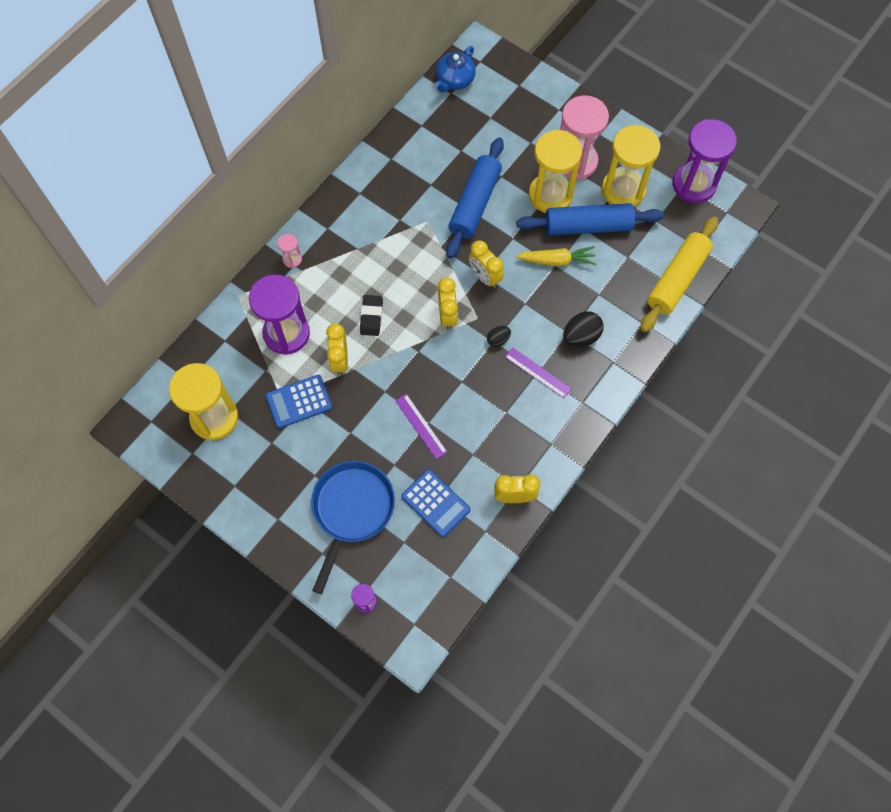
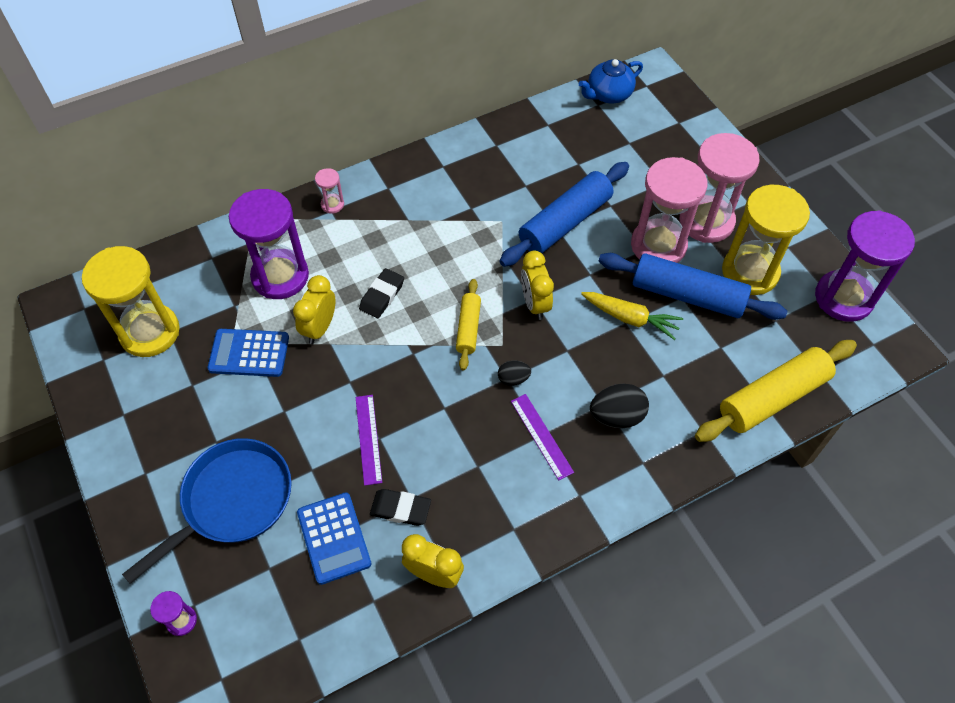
camera: 25 degrees right, 10 degrees down
(447, 315) = (468, 328): yellow clock -> yellow rolling pin
(469, 464) = (400, 509): none -> black eraser
(550, 195) = (658, 245): yellow hourglass -> pink hourglass

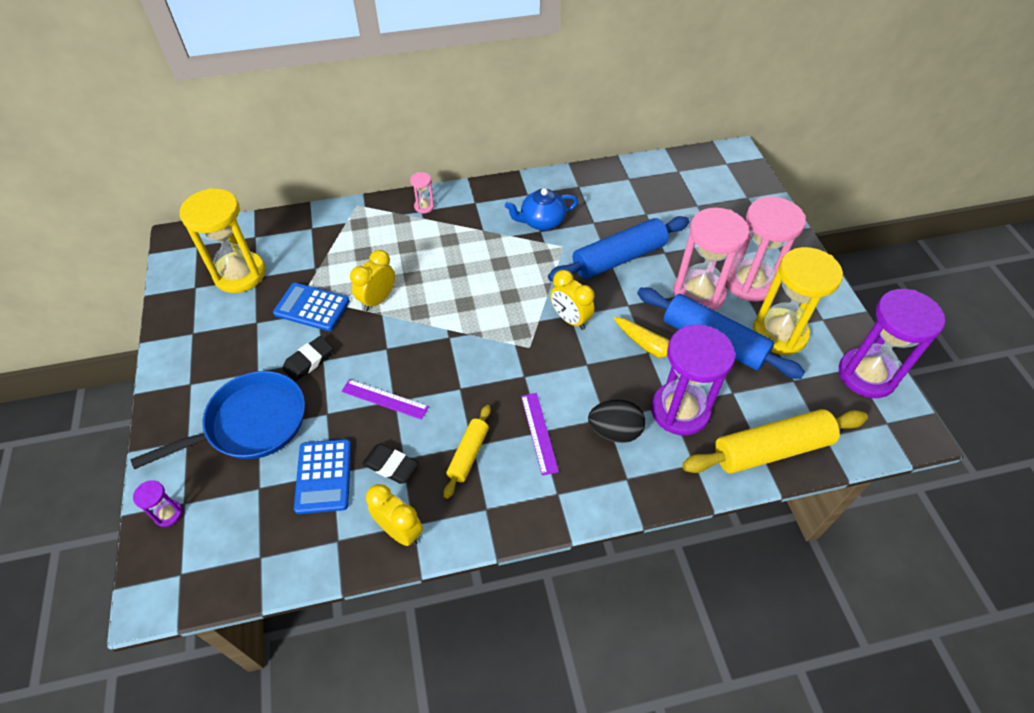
camera: 15 degrees right, 5 degrees down
(280, 276) = (360, 253): purple hourglass -> purple hourglass (680, 410)
(368, 439) = (384, 399): purple ruler -> purple ruler turned 75 degrees counterclockwise
(382, 296) = (439, 285): black eraser -> black eraser (309, 361)
(468, 328) = (504, 327): yellow rolling pin -> yellow rolling pin (468, 454)
(513, 379) = (530, 377): black egg -> none
(535, 304) = (570, 319): yellow clock -> yellow clock turned 45 degrees counterclockwise
(608, 94) = (690, 164): blue teapot -> blue teapot (541, 221)

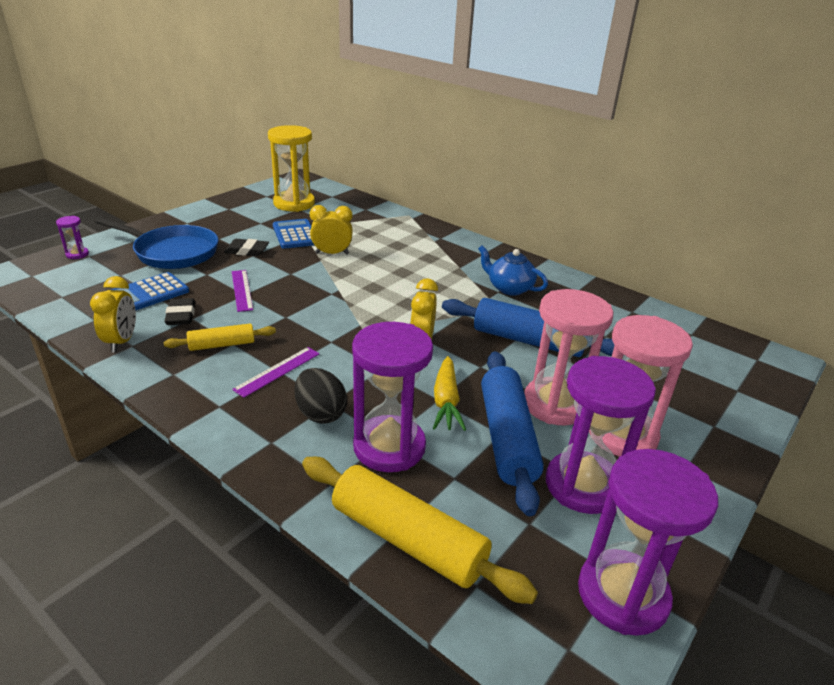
camera: 50 degrees right, 20 degrees down
(424, 206) = (446, 237): pink hourglass -> none
(779, 333) = (583, 485): yellow hourglass -> purple hourglass

